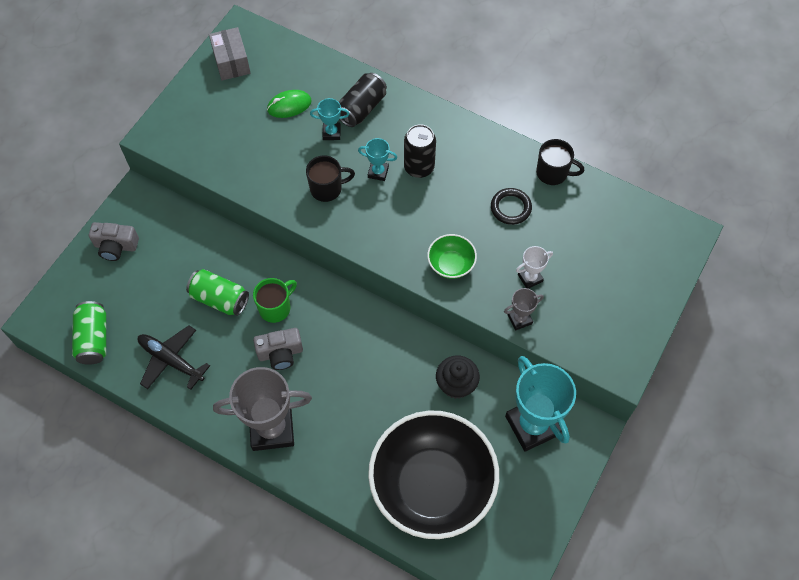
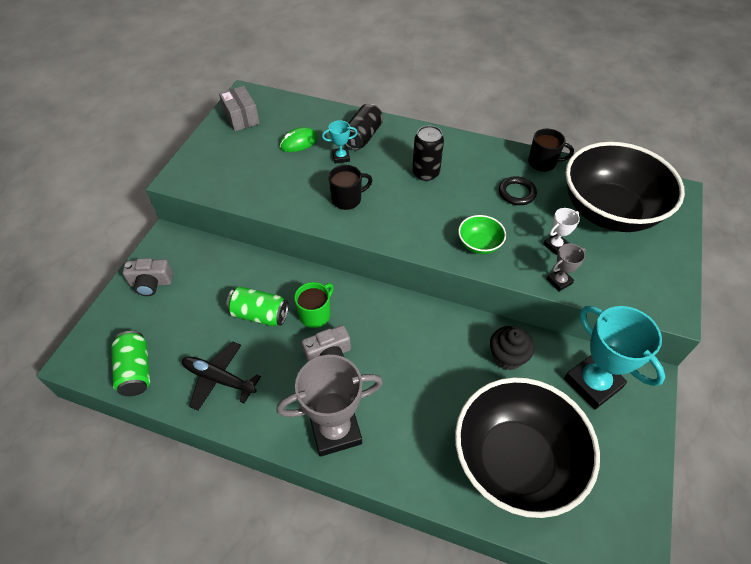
camera: 10 degrees left, 10 degrees down
(378, 172) = (390, 181): turquoise trophy -> none
(602, 246) = (608, 211): none -> black bowl

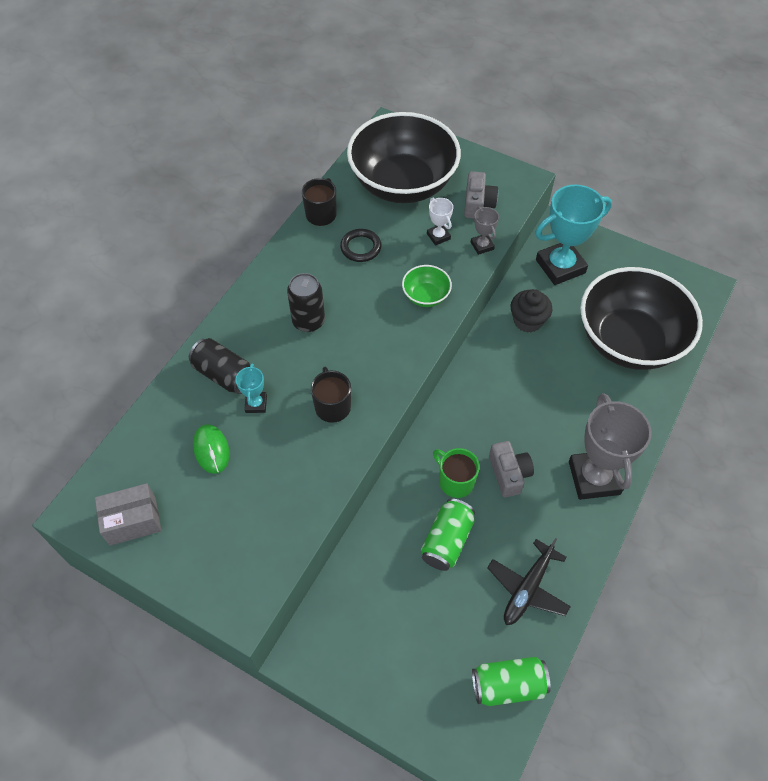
camera: 80 degrees left, 5 degrees up
(151, 283) = (377, 674): grey camera -> grey camera (478, 204)

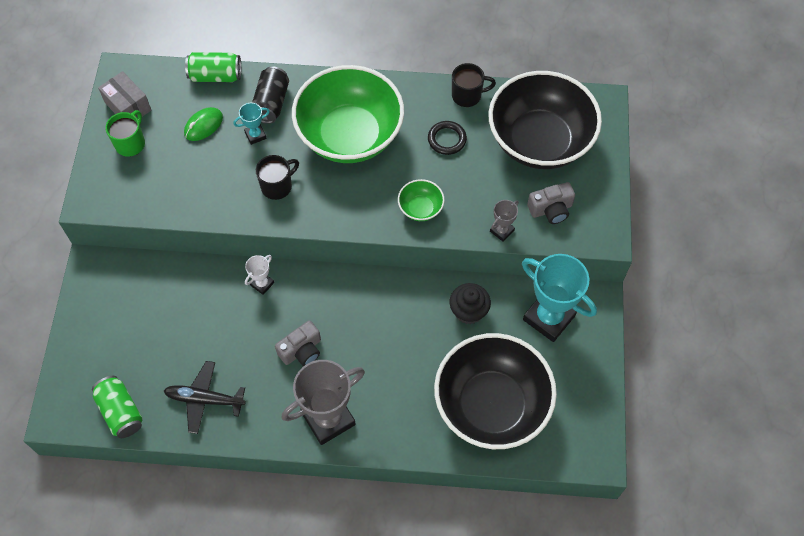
camera: 65 degrees right, 5 degrees up
(308, 321) = (350, 135): black can -> green bowl
(438, 236) = (493, 192): white trophy -> white trophy (262, 284)
(447, 541) = (221, 326): green can -> green can (215, 76)
(455, 481) = (276, 312): green mug -> green mug (131, 143)

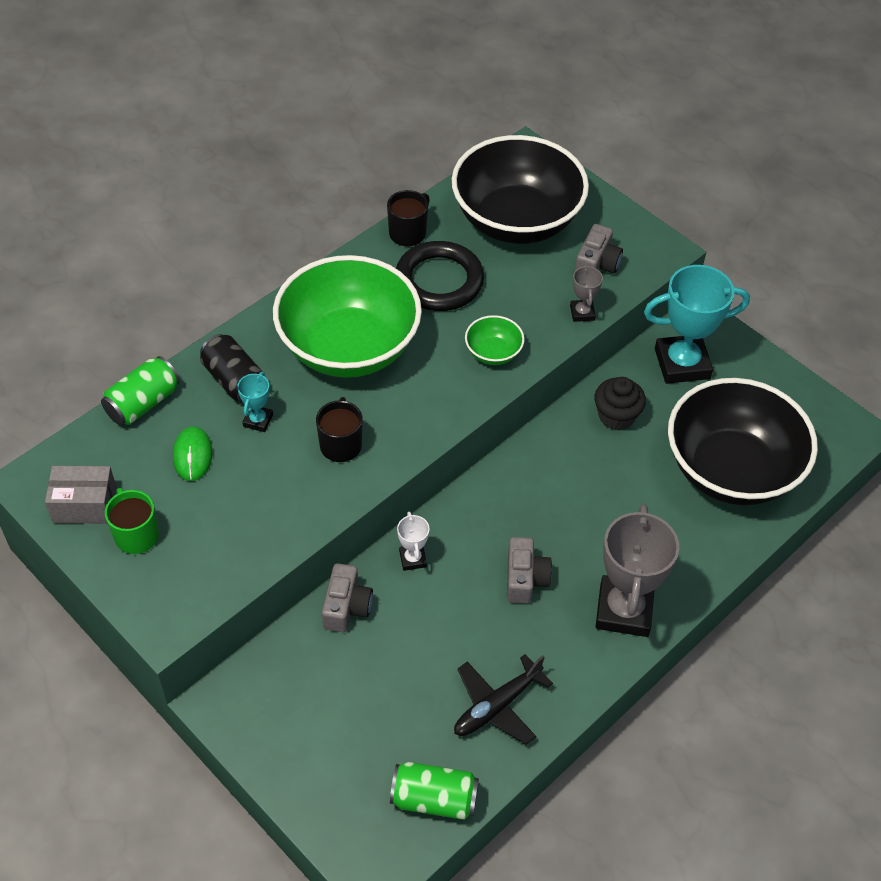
camera: 50 degrees left, 10 degrees down
(201, 277) = (346, 607): none -> grey camera
(447, 139) = (439, 281): black ring -> black ring, size x1.80

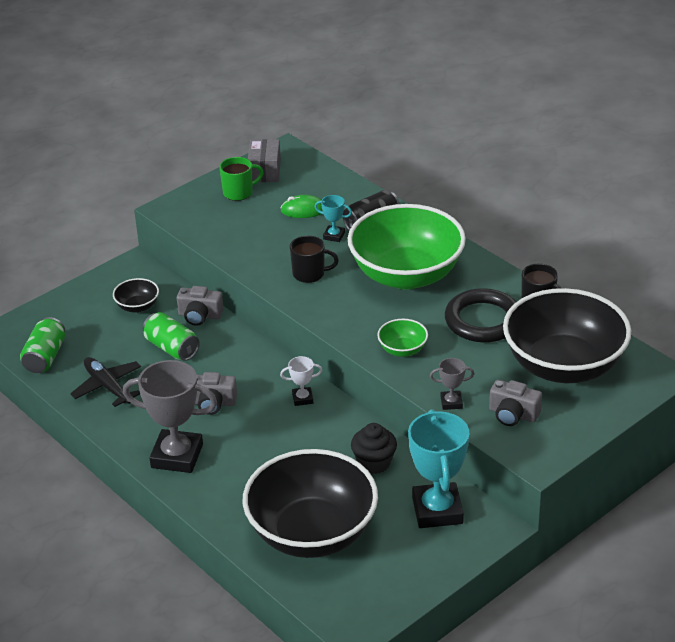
camera: 95 degrees right, 15 degrees down
(143, 403) = (351, 186): green can -> green can (172, 348)
(322, 688) = (137, 306): none -> black bowl
(412, 559) = (237, 346): white trophy -> white trophy (302, 398)

